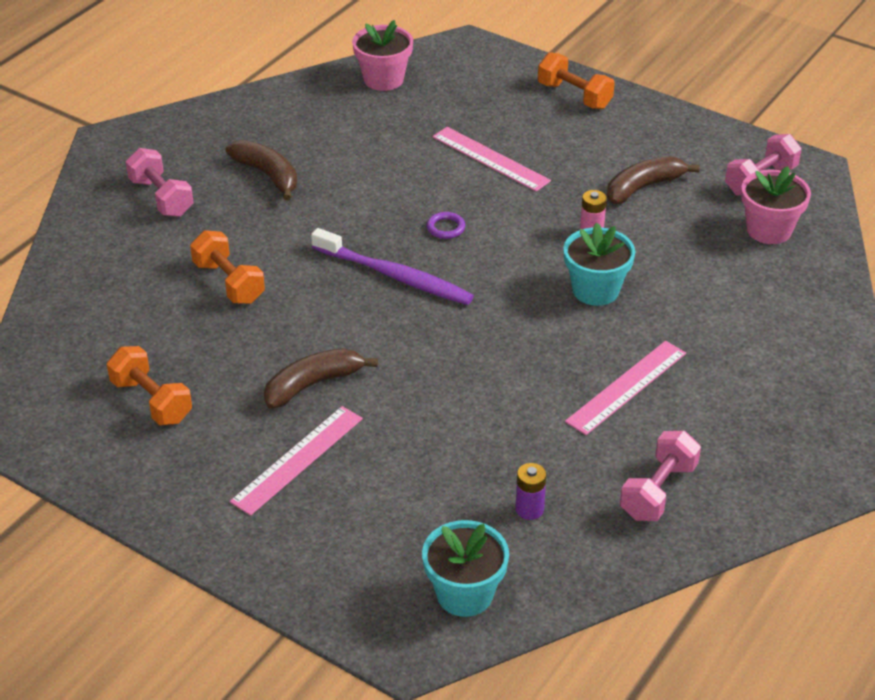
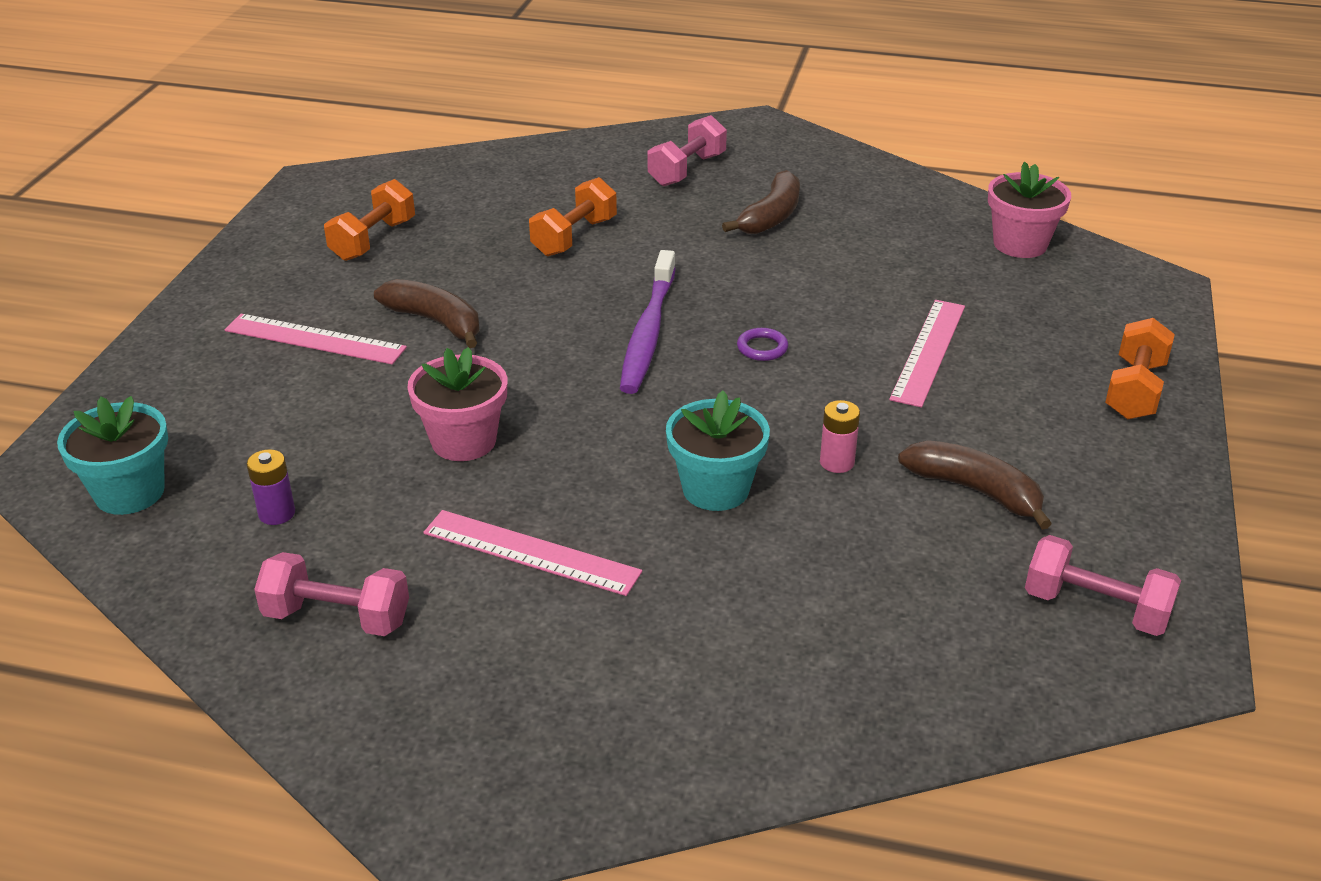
camera: 70 degrees right, 5 degrees down
(769, 230) = (972, 637): pink flower pot -> pink flower pot (463, 441)

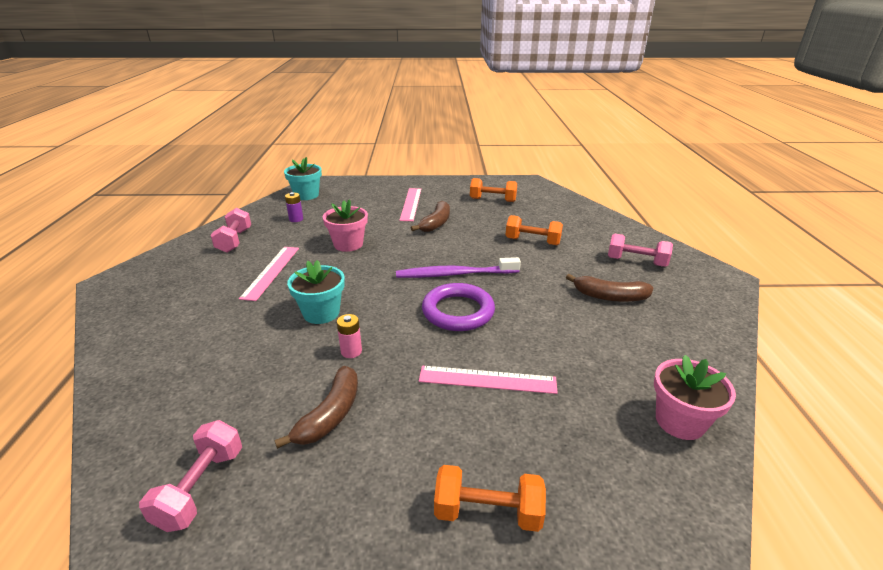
camera: 75 degrees right, 5 degrees down
(762, 348) = (458, 311): purple ring -> purple ring, size x2.35

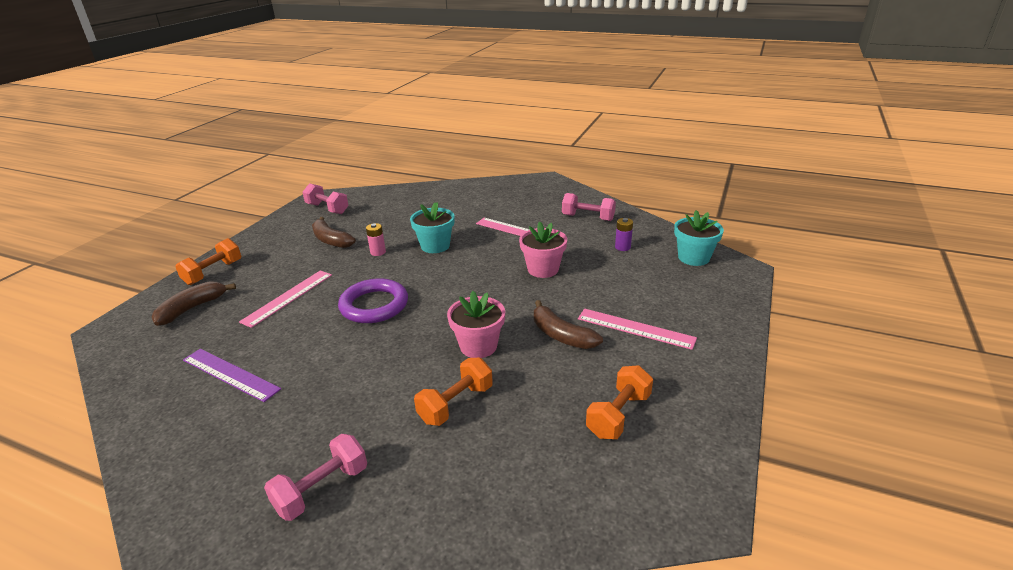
camera: 115 degrees right, 0 degrees up
(454, 274) = (433, 318): purple toothbrush -> none
(610, 297) = (291, 414): brown banana -> brown banana (191, 308)
(616, 351) = (230, 374): none -> purple ruler
(680, 421) = (145, 368): pink flower pot -> pink flower pot (478, 346)

